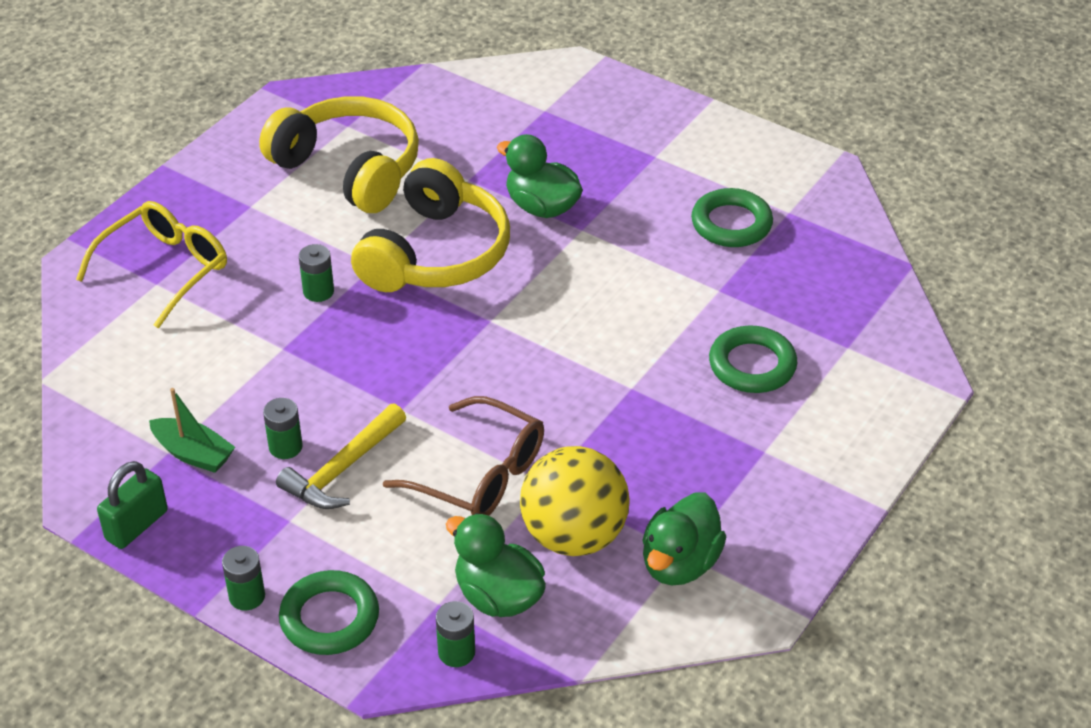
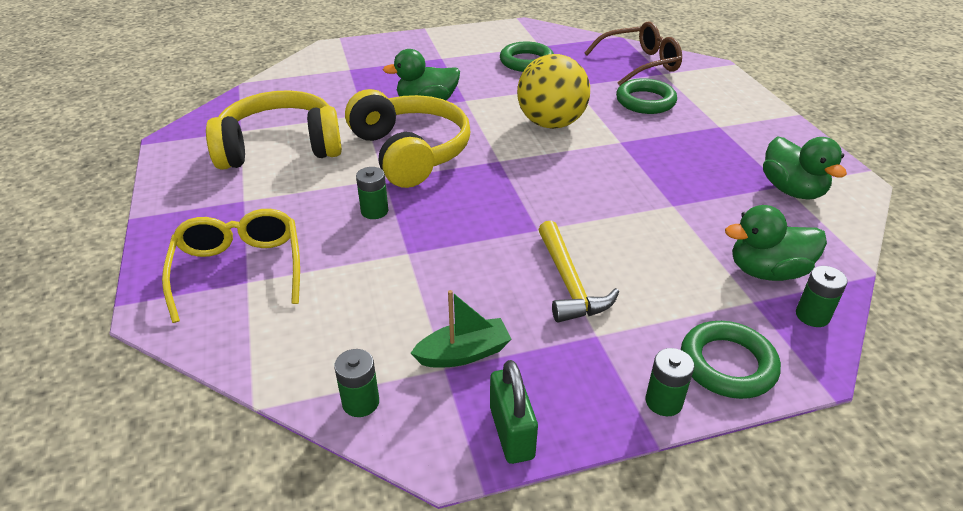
camera: 50 degrees left, 5 degrees down
(285, 447) = (514, 300): green battery -> green battery (360, 402)
(480, 475) = (639, 226): brown glasses -> brown glasses (640, 64)
(574, 536) = (733, 216): yellow ball -> yellow ball (551, 123)

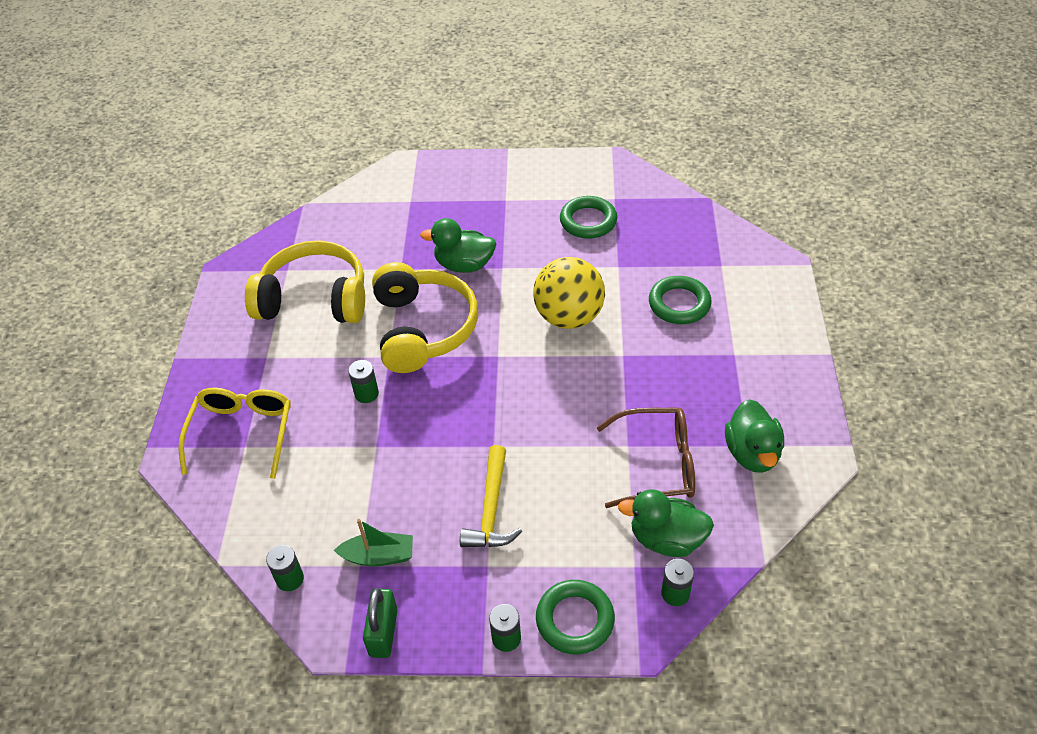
camera: 20 degrees right, 10 degrees up
(640, 64) = (705, 246): brown glasses -> brown glasses (658, 465)

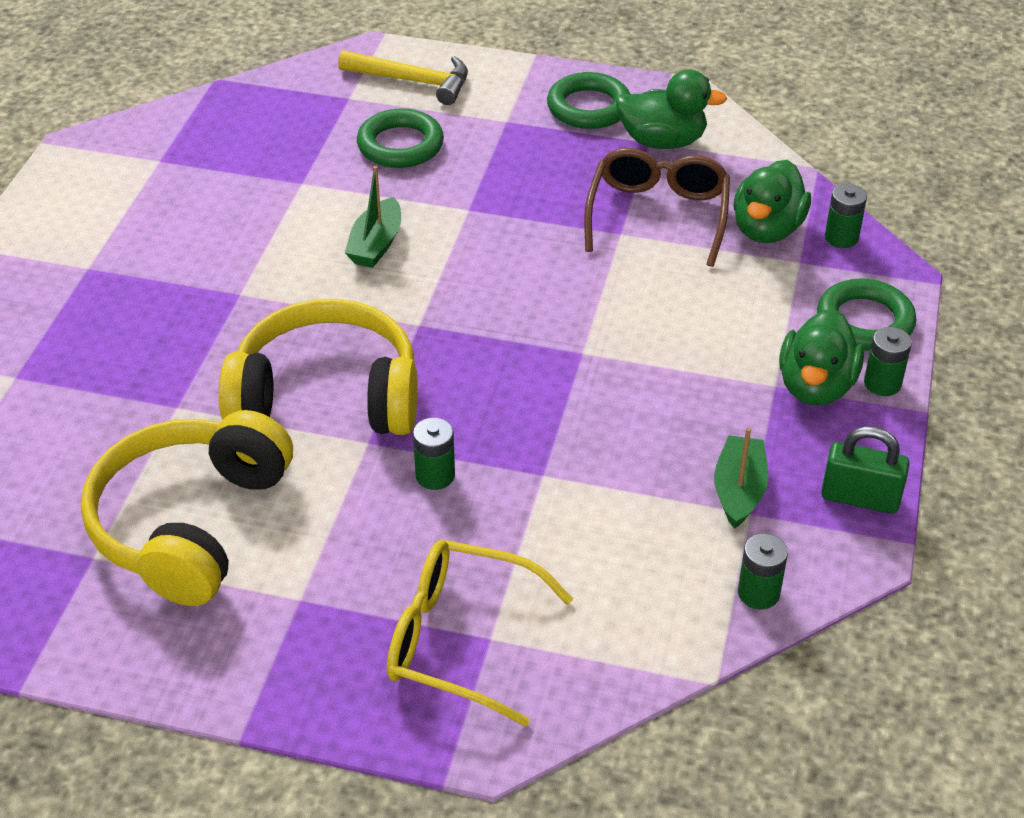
camera: 80 degrees left, 5 degrees down
(464, 265) = (210, 333): green duck -> green duck (815, 386)
(491, 509) = (688, 369): yellow hammer -> yellow hammer (413, 81)
(569, 317) = (376, 244): yellow ball -> green boat
(588, 221) = (192, 193): green ring -> green ring (588, 107)

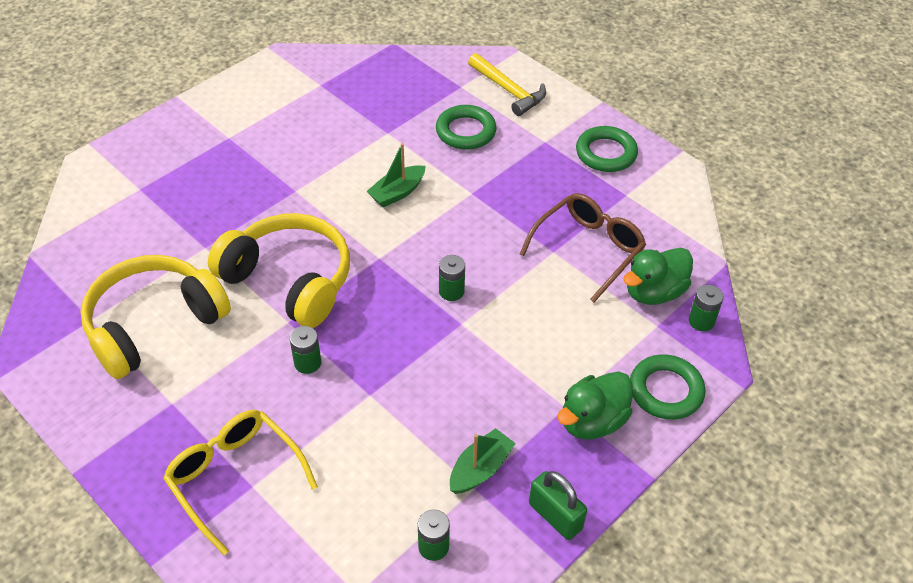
camera: 30 degrees right, 5 degrees up
(662, 141) = (635, 198): green duck -> none
(882, 383) = (640, 442): green battery -> green battery (451, 291)

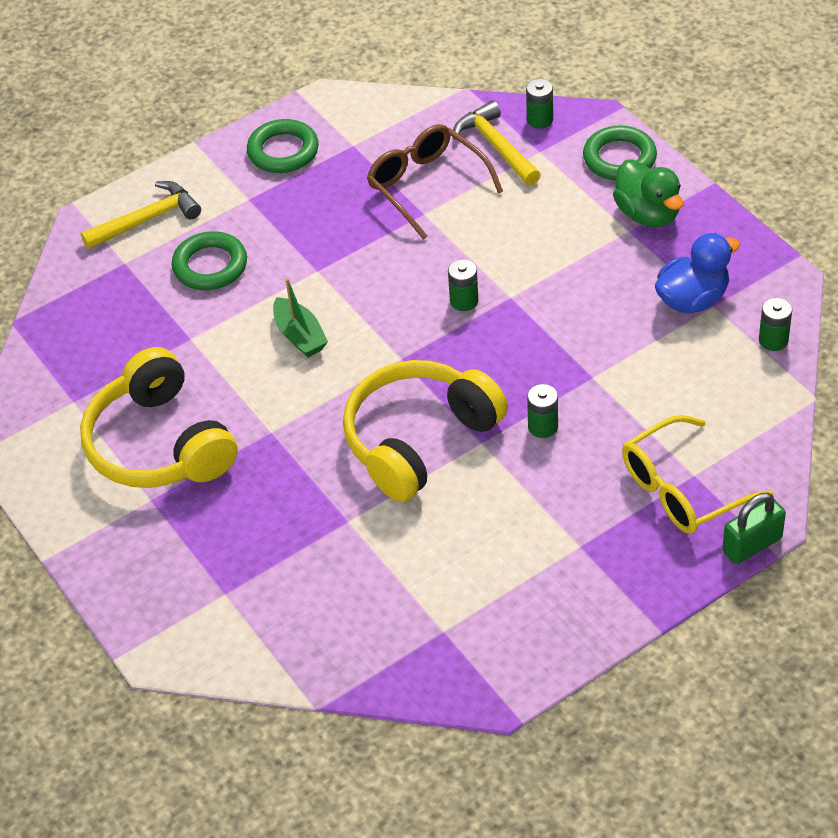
camera: 75 degrees left, 0 degrees up
(154, 324) = (463, 567): yellow headphones -> yellow headphones (159, 444)
(480, 469) = (692, 299): green boat -> blue duck
(555, 516) = (748, 253): green padlock -> green padlock (752, 545)
(654, 292) = (496, 146): green duck -> yellow hammer

